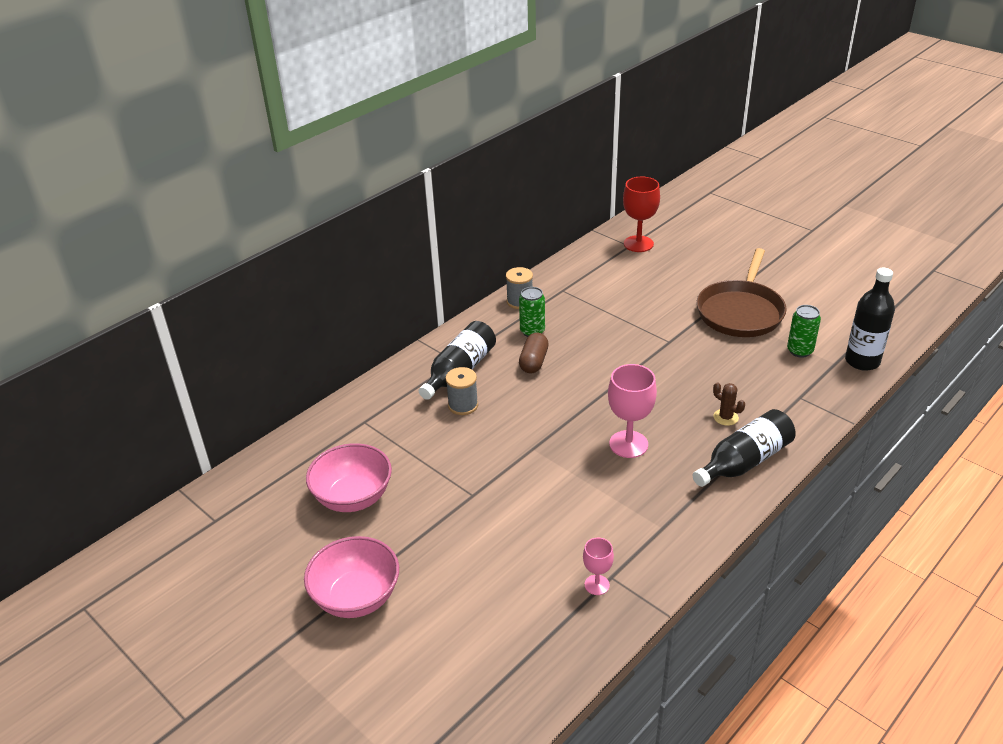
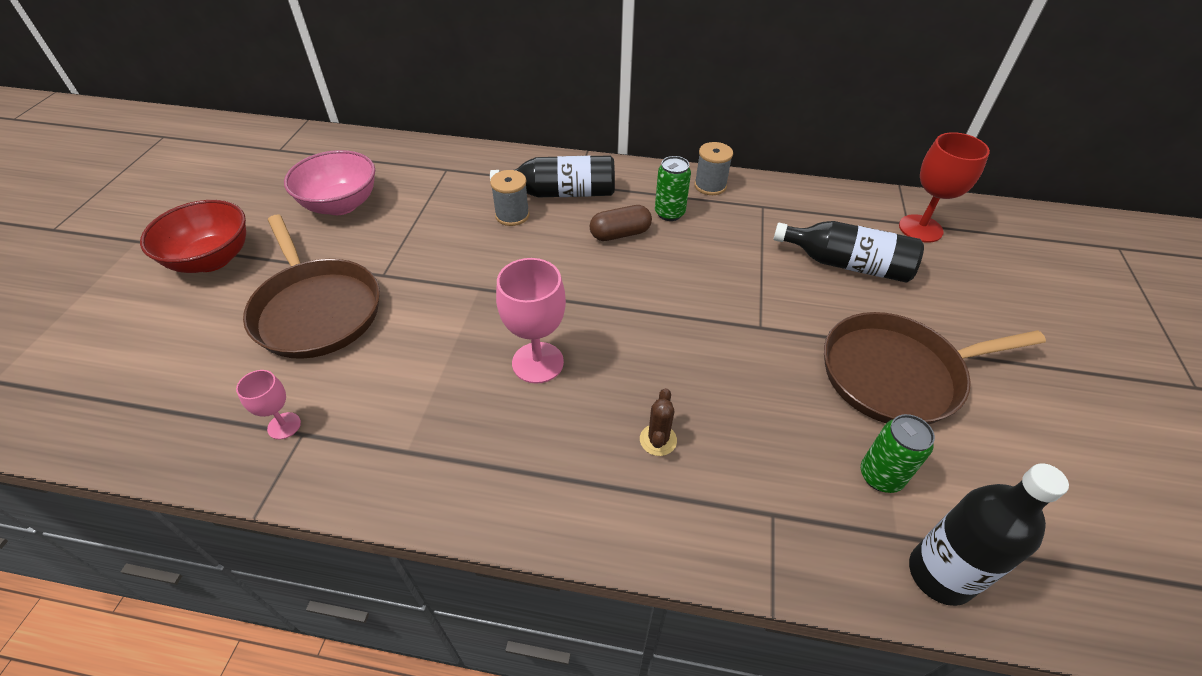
camera: 55 degrees right, 10 degrees up
(356, 597) = (212, 259): pink bowl -> red bowl
(484, 542) = (316, 310): none -> brown pan
(744, 461) = (582, 494): black bottle -> black bottle (847, 264)

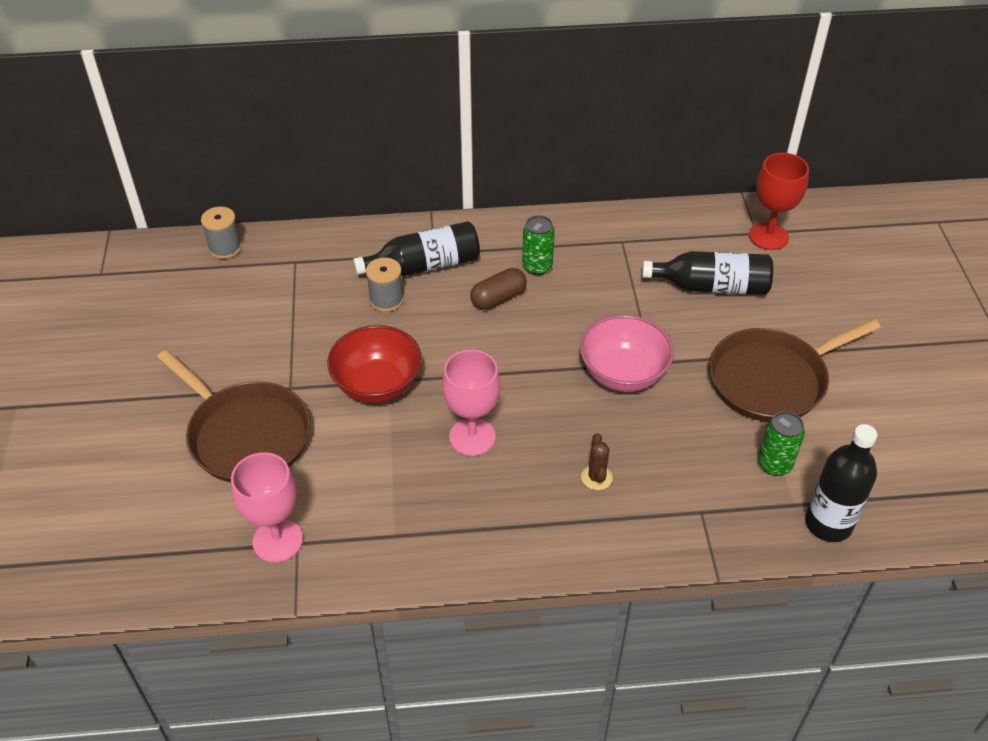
camera: 15 degrees left, 0 degrees up
(212, 259) = (109, 408): red bowl -> red bowl (377, 385)
(284, 426) = (277, 540): pink goblet -> pink goblet, size x1.79
(341, 204) = (206, 323): pink bowl -> pink bowl (623, 374)
(710, 186) = (566, 228): grey spool -> grey spool (225, 248)

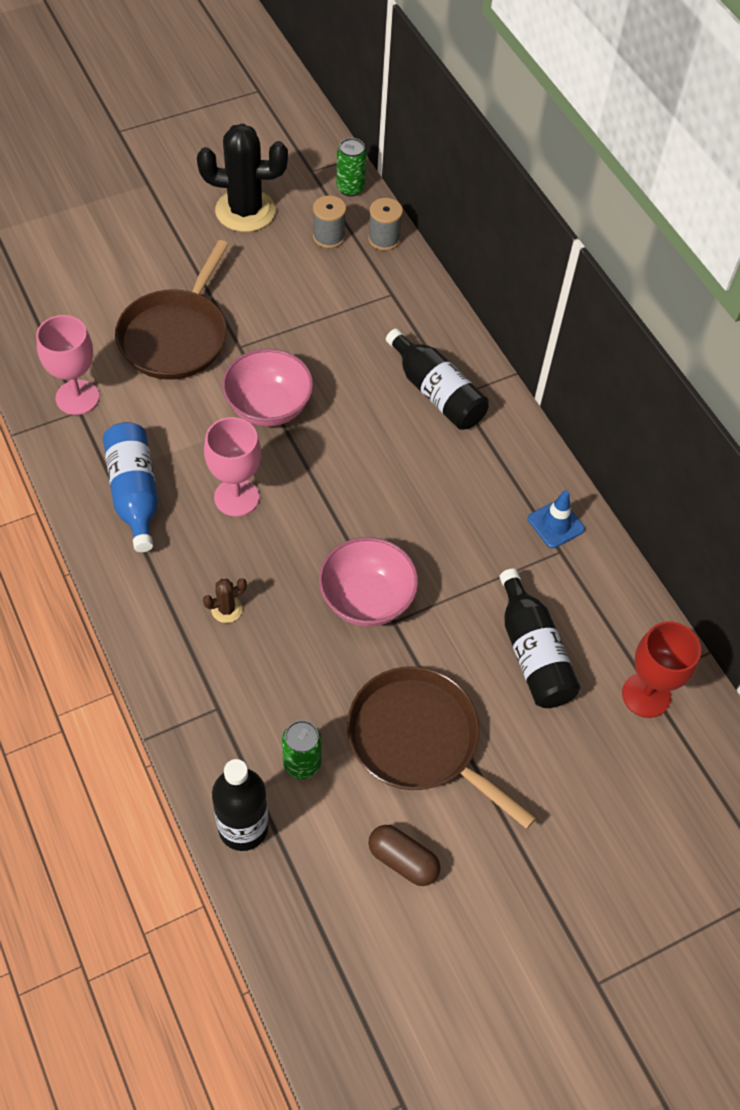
camera: 65 degrees right, 10 degrees up
(116, 337) = (245, 211): none -> black cactus
(377, 385) = (268, 407): red bowl -> pink bowl
(386, 300) = (376, 378): grey spool -> grey spool (329, 236)
(429, 519) = (134, 493): none -> blue bottle
(498, 298) = (421, 466): brown capsule -> brown capsule (403, 860)
(537, 267) = (482, 485): green can -> green can (350, 188)
(595, 235) = (555, 524): none -> blue traffic cone

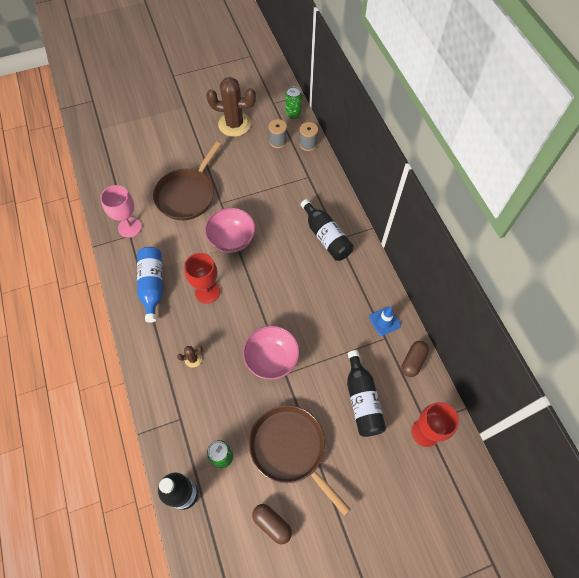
camera: 10 degrees right, 5 degrees up
(236, 497) = (207, 292): pink goblet -> red goblet
(245, 211) = (234, 124): black cactus -> brown cactus
(612, 585) = (413, 361): none -> brown capsule

